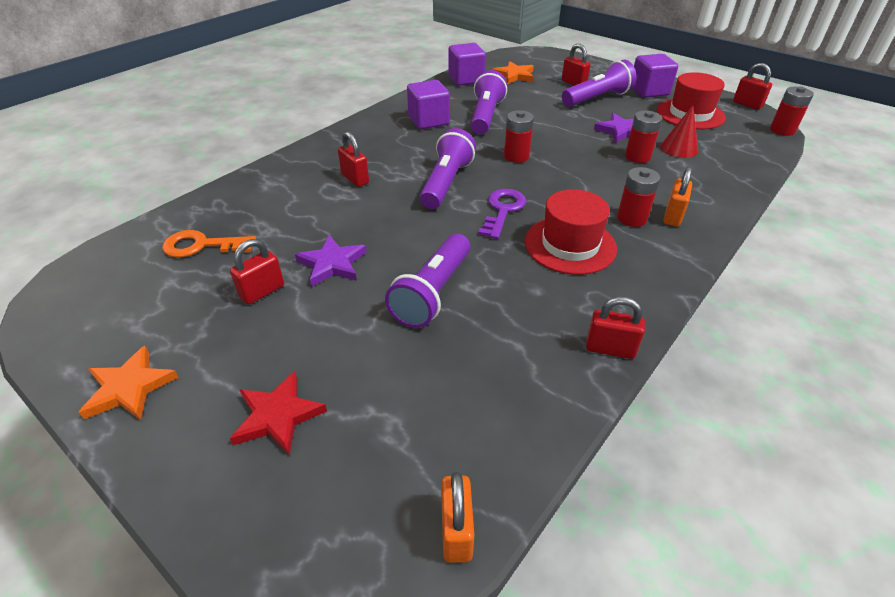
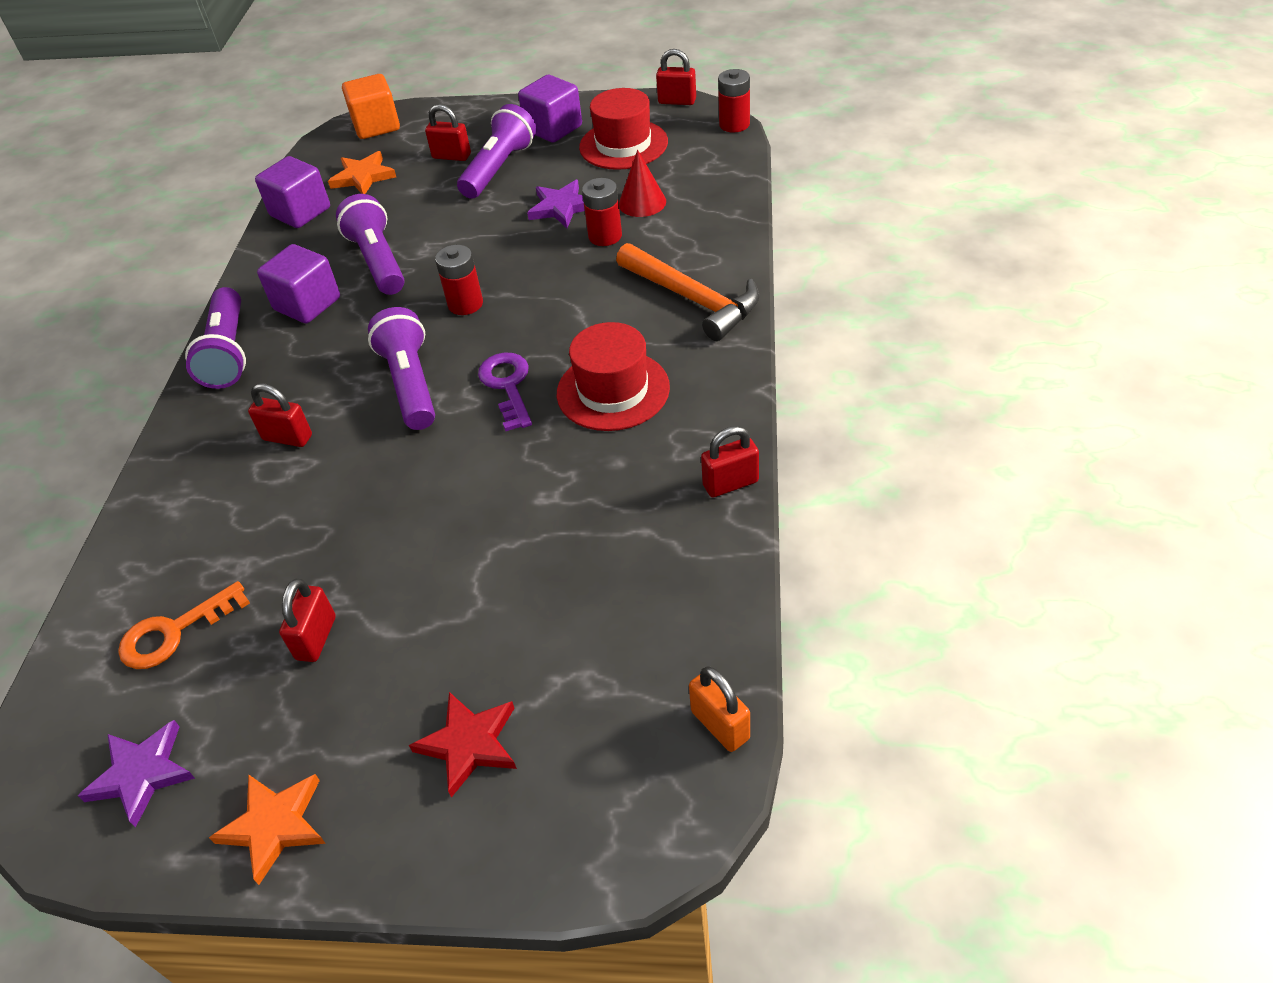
camera: 30 degrees left, 5 degrees up
(332, 264) = (368, 559): purple star -> purple star (142, 774)
(433, 293) = (513, 527): purple flashlight -> purple flashlight (228, 353)
(543, 56) = (376, 126): none -> orange cube
(631, 218) = (653, 323): red battery -> none
(673, 216) = (692, 299): orange padlock -> orange hammer

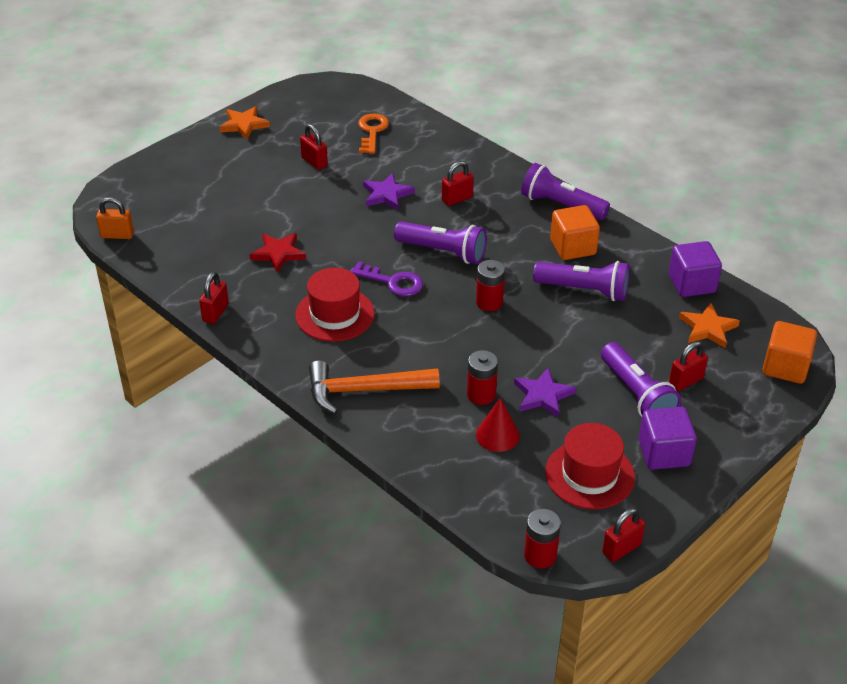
camera: 125 degrees right, 5 degrees down
(142, 774) = (311, 106): purple star -> purple star (386, 194)
(307, 304) = (573, 247): purple cube -> orange cube
(469, 744) = (207, 176): red star -> red star (278, 253)

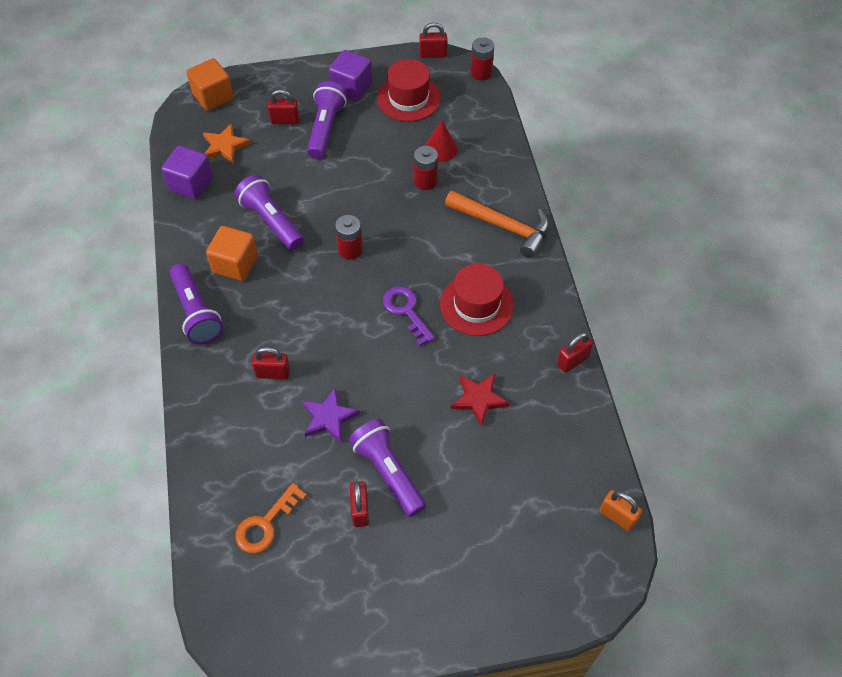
camera: 145 degrees left, 15 degrees up
(244, 125) = (389, 629): orange star -> none
(443, 252) = (339, 319): purple flashlight -> purple flashlight (388, 472)
(543, 395) = (385, 159): purple star -> none

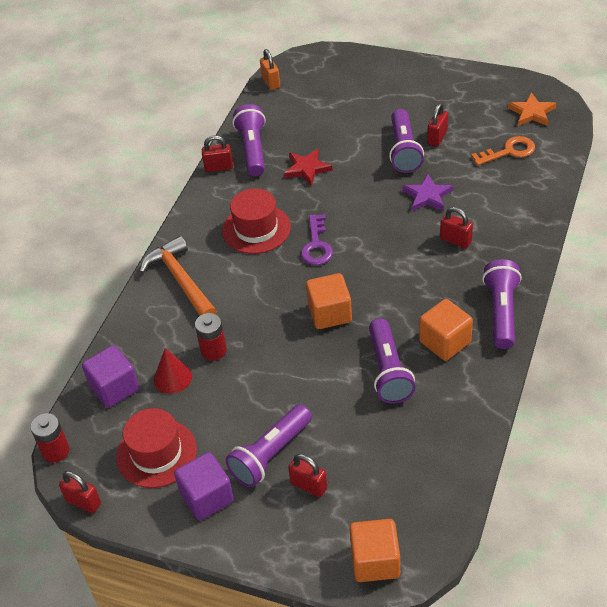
camera: 145 degrees left, 10 degrees down
(191, 184) = (453, 448): purple cube -> purple cube (114, 388)
(225, 146) = (394, 481): orange star -> orange star (532, 112)
(350, 249) = (330, 313): red battery -> orange cube
(556, 400) = (252, 149): none -> purple flashlight

